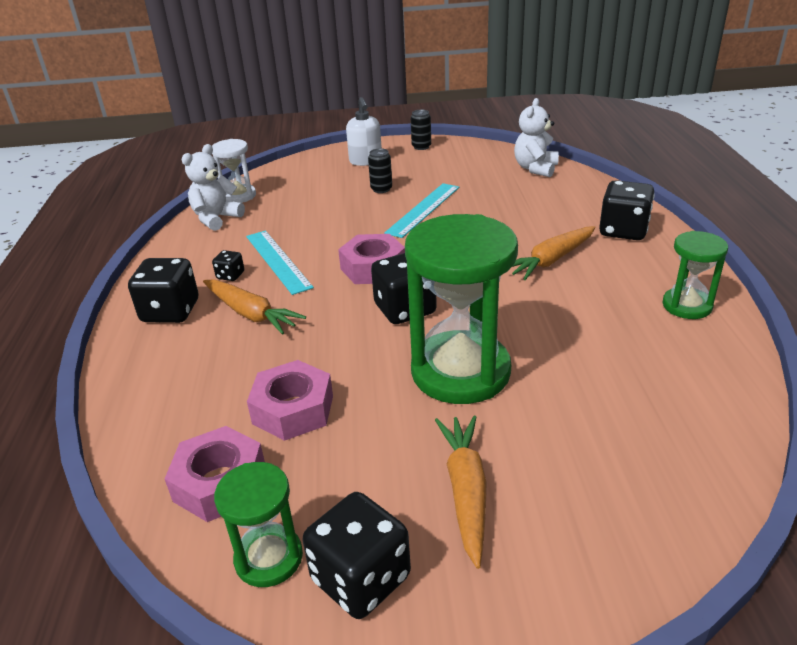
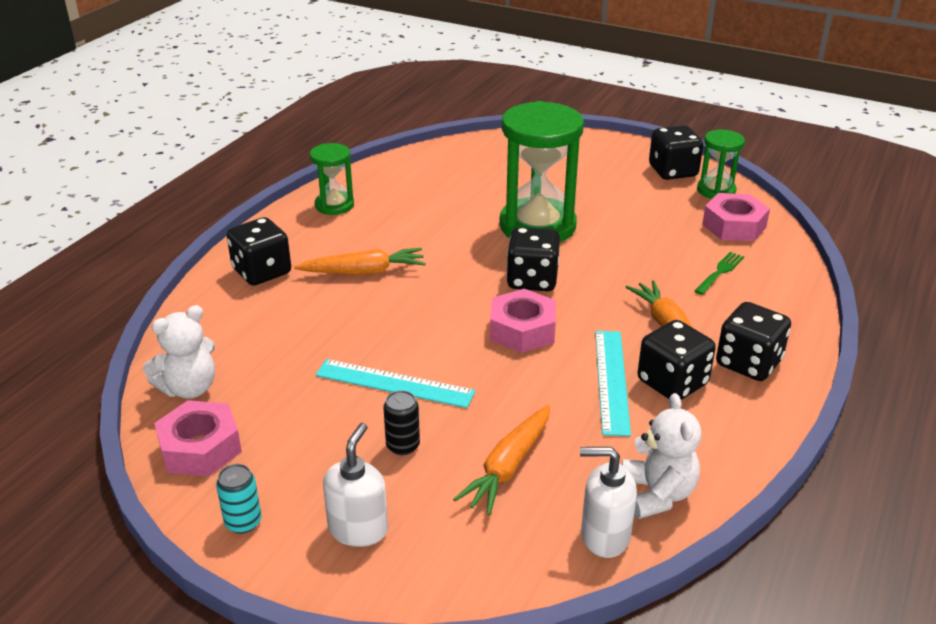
camera: 150 degrees left, 0 degrees up
(216, 218) = (657, 494): white teddy bear -> white teddy bear turned 75 degrees counterclockwise
(219, 396) = (720, 272): none -> green fork
(230, 275) = (672, 382): black dice -> black dice, size x2.03
(238, 196) = (604, 536): white hourglass -> white soap dispenser
(293, 409) = (669, 245): pink nut -> pink nut (200, 448)
(421, 147) = (243, 522): black can -> turquoise can
(423, 209) = (394, 383): turquoise ruler -> turquoise ruler turned 45 degrees clockwise
(466, 491) = (594, 179): orange carrot -> orange carrot (508, 467)

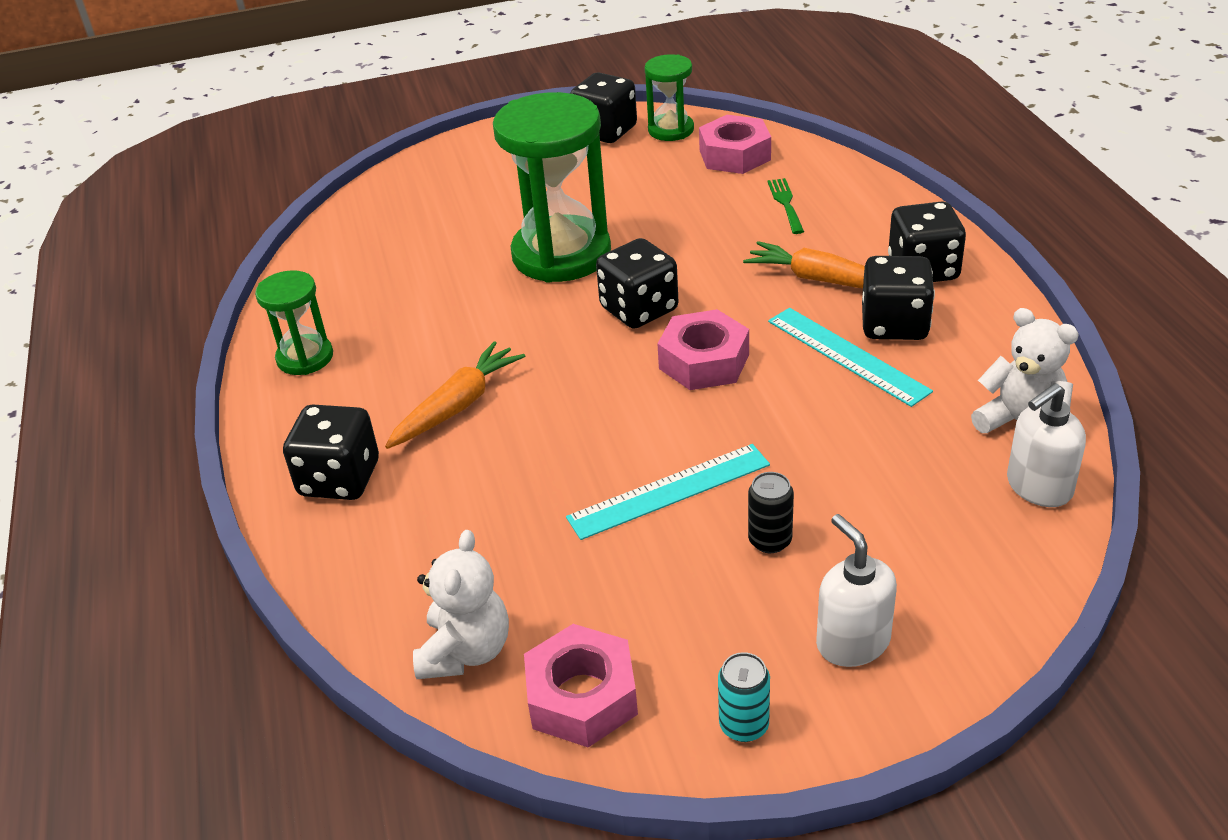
camera: 40 degrees left, 5 degrees up
(508, 467) = (884, 489): orange carrot -> none

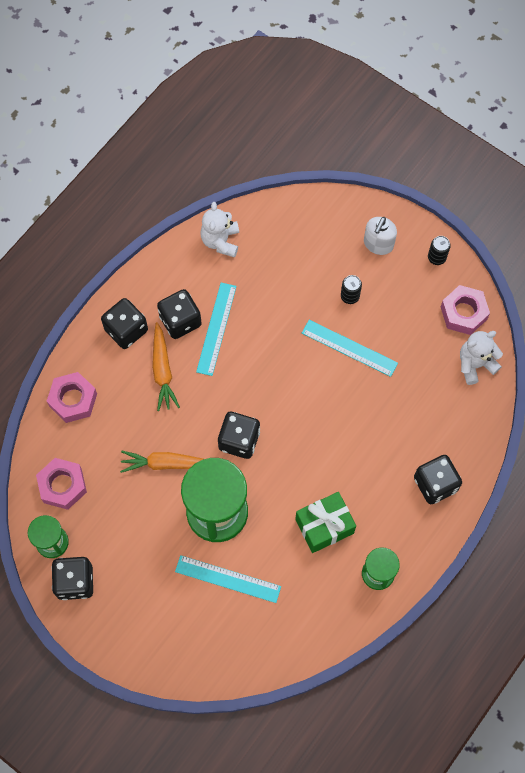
camera: 130 degrees left, 30 degrees up
(427, 337) = (324, 526): none -> green gift
(457, 406) = (360, 471): orange carrot -> orange carrot (166, 464)
(469, 233) = (228, 579): none -> turquoise ruler
(704, 361) = (259, 386): pink nut -> pink nut (73, 400)
(744, 725) = (436, 257): turquoise can -> black can
(785, 203) = (101, 427): green fork -> none
(1038, 487) = (256, 220): white soap dispenser -> none

